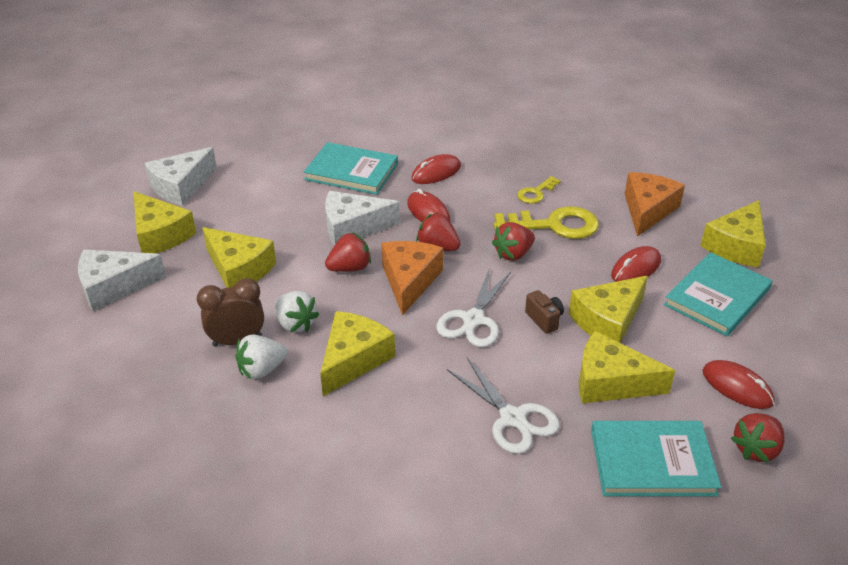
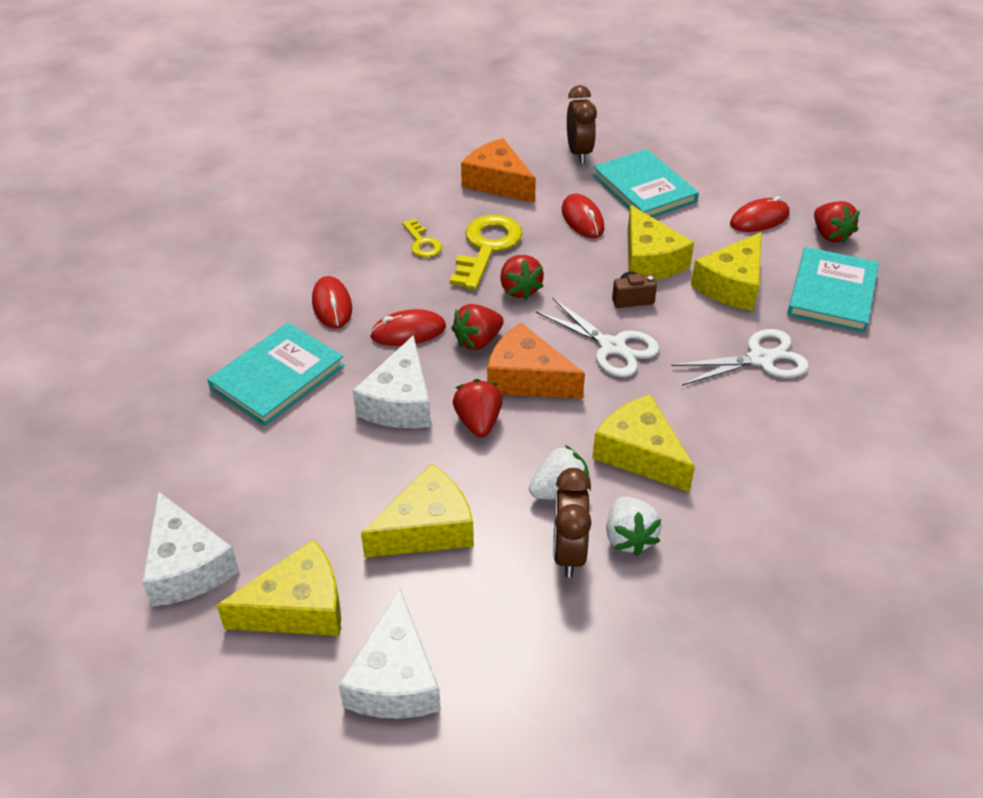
camera: 70 degrees left, 5 degrees up
(736, 246) = (579, 153): yellow cheese -> brown clock

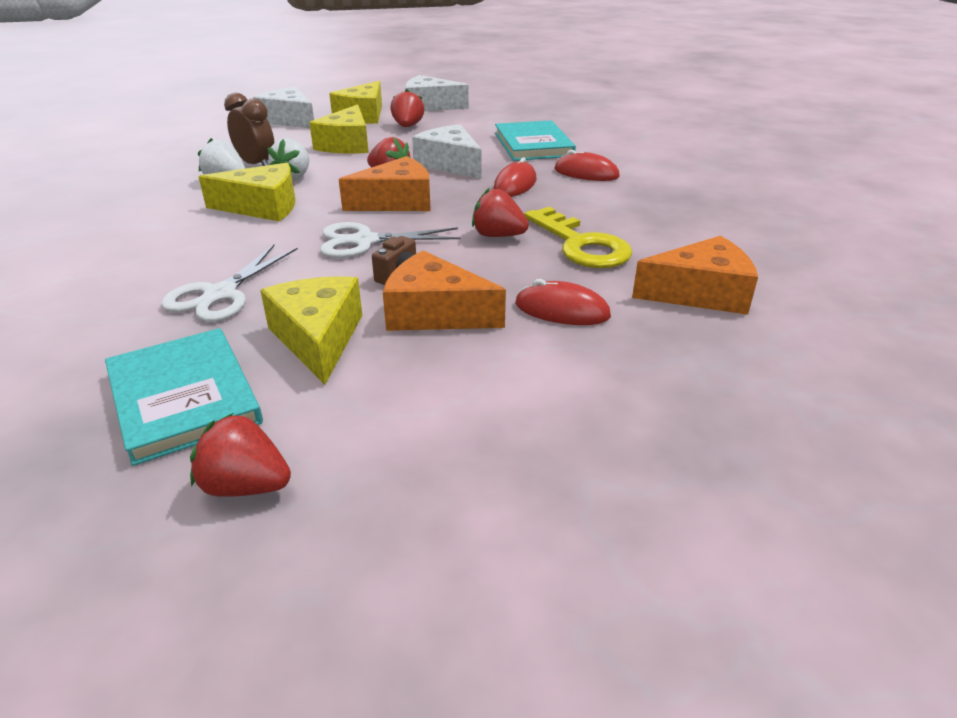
camera: 130 degrees right, 10 degrees down
(422, 243) = (627, 222): yellow key -> none
(478, 341) = (464, 201): red strawberry -> red strawberry (407, 126)
(579, 153) = (722, 379): brown clock -> none
(644, 188) = (572, 385): turquoise book -> none
(649, 260) = (434, 313): yellow cheese -> orange cheese
(759, 219) = (377, 442): red mouse -> none

